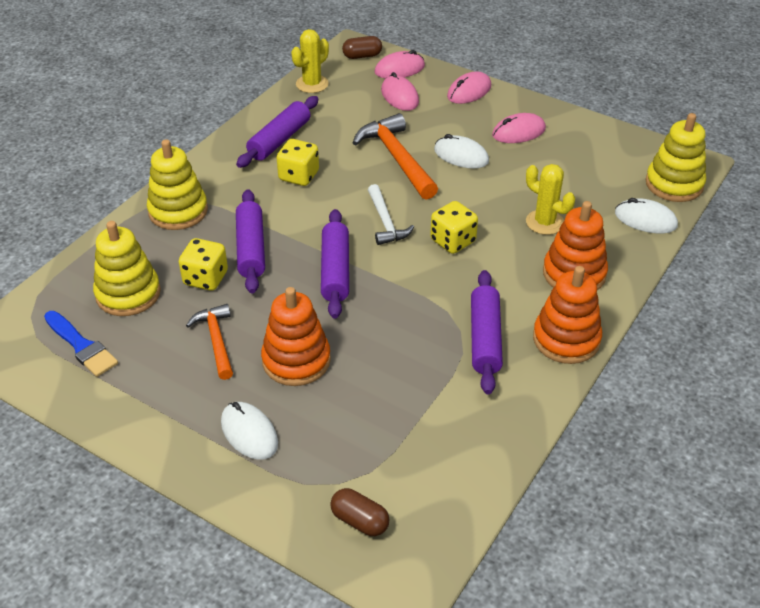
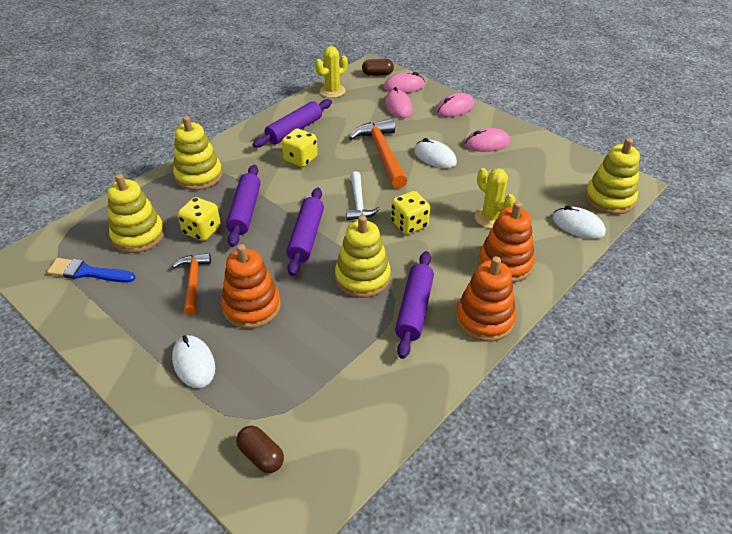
camera: 10 degrees right, 0 degrees up
(81, 346) = (87, 272): blue brush -> blue brush turned 135 degrees clockwise
(415, 310) = (362, 278): none -> yellow stacking toy

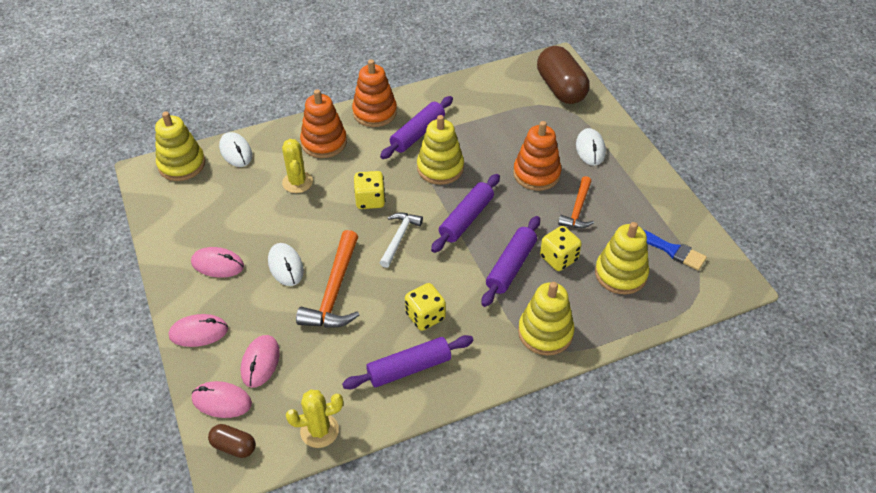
camera: 155 degrees left, 5 degrees up
(261, 456) = (561, 88): brown capsule -> brown capsule, size x2.03

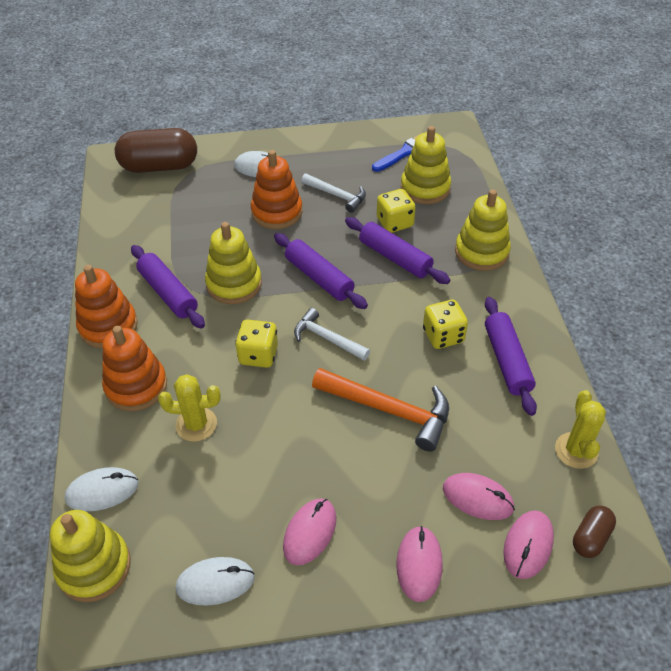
camera: 75 degrees left, 0 degrees up
(285, 266) = (336, 455): white mouse -> white mouse (215, 582)
(577, 210) = (337, 195): orange hammer -> white hammer

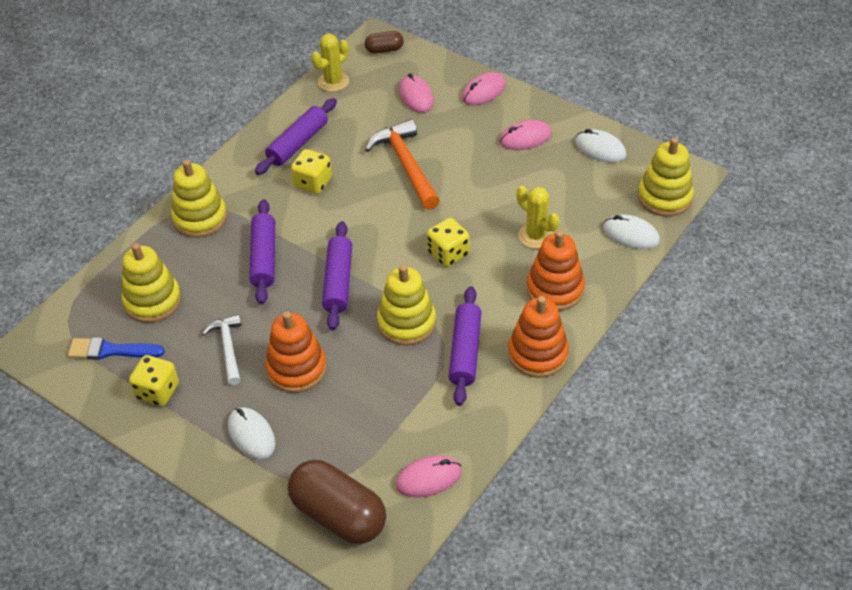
camera: 135 degrees left, 0 degrees up
(327, 338) = (389, 233): white hammer -> none
(394, 222) = (222, 287): yellow dice -> yellow dice (157, 391)
(528, 545) = (419, 65): pink mouse -> pink mouse (428, 478)

